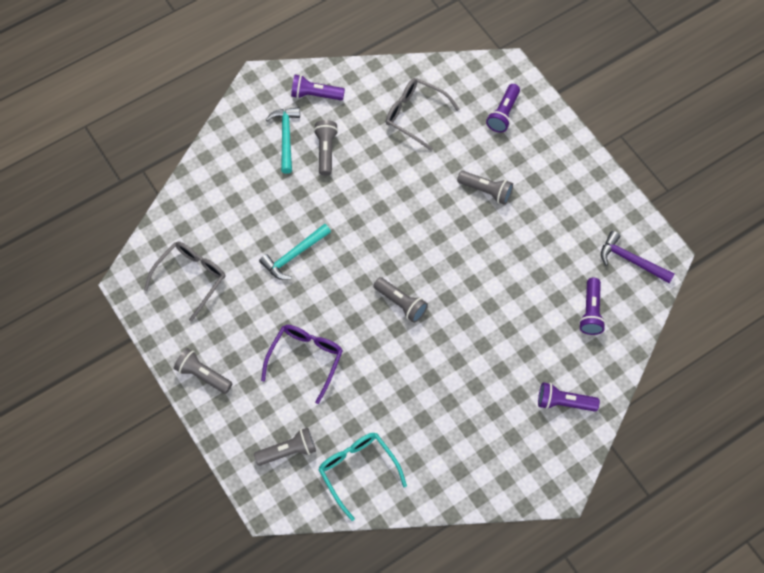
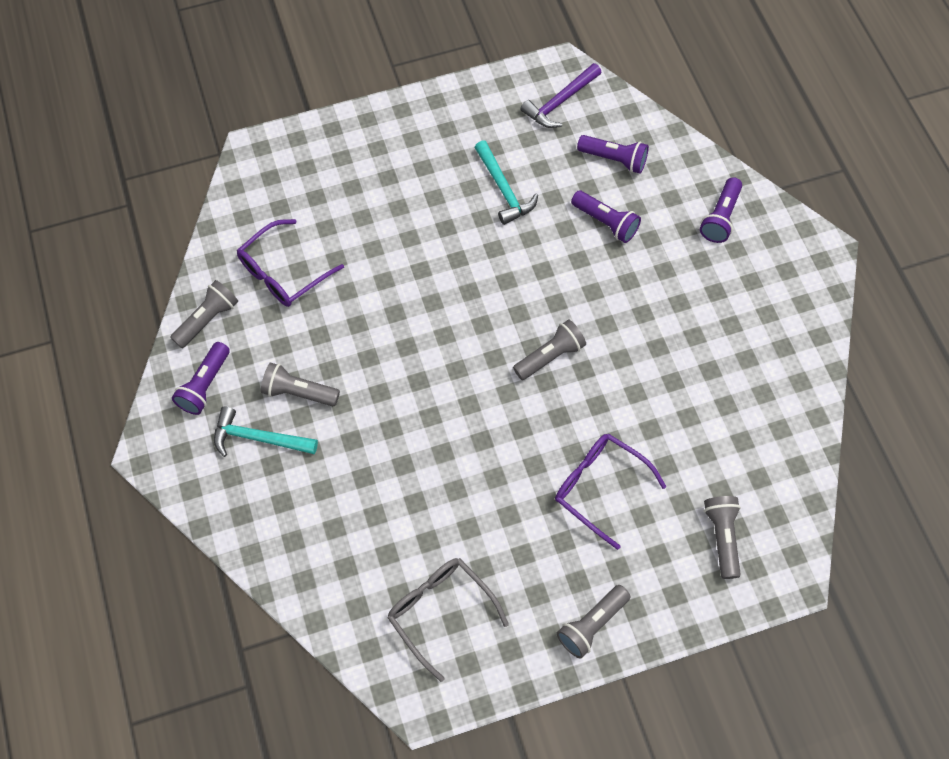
camera: 75 degrees left, 0 degrees up
(294, 255) = (445, 468): turquoise hammer -> turquoise hammer (504, 189)
(358, 471) = (763, 460): turquoise glasses -> none
(415, 115) = (283, 272): grey glasses -> purple glasses
(486, 191) = (422, 222): grey flashlight -> grey flashlight (207, 319)
(503, 113) = (318, 174): purple flashlight -> purple flashlight (605, 222)

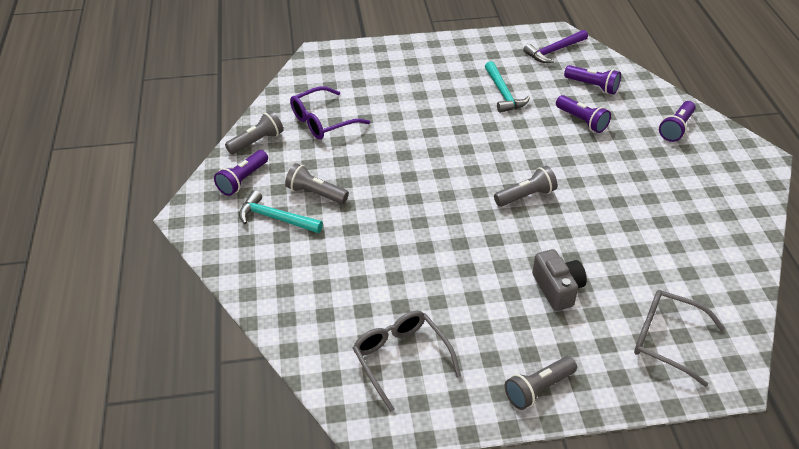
camera: 10 degrees right, 20 degrees down
(600, 487) = (557, 288): purple glasses -> grey camera
(722, 537) = (666, 340): grey flashlight -> grey glasses

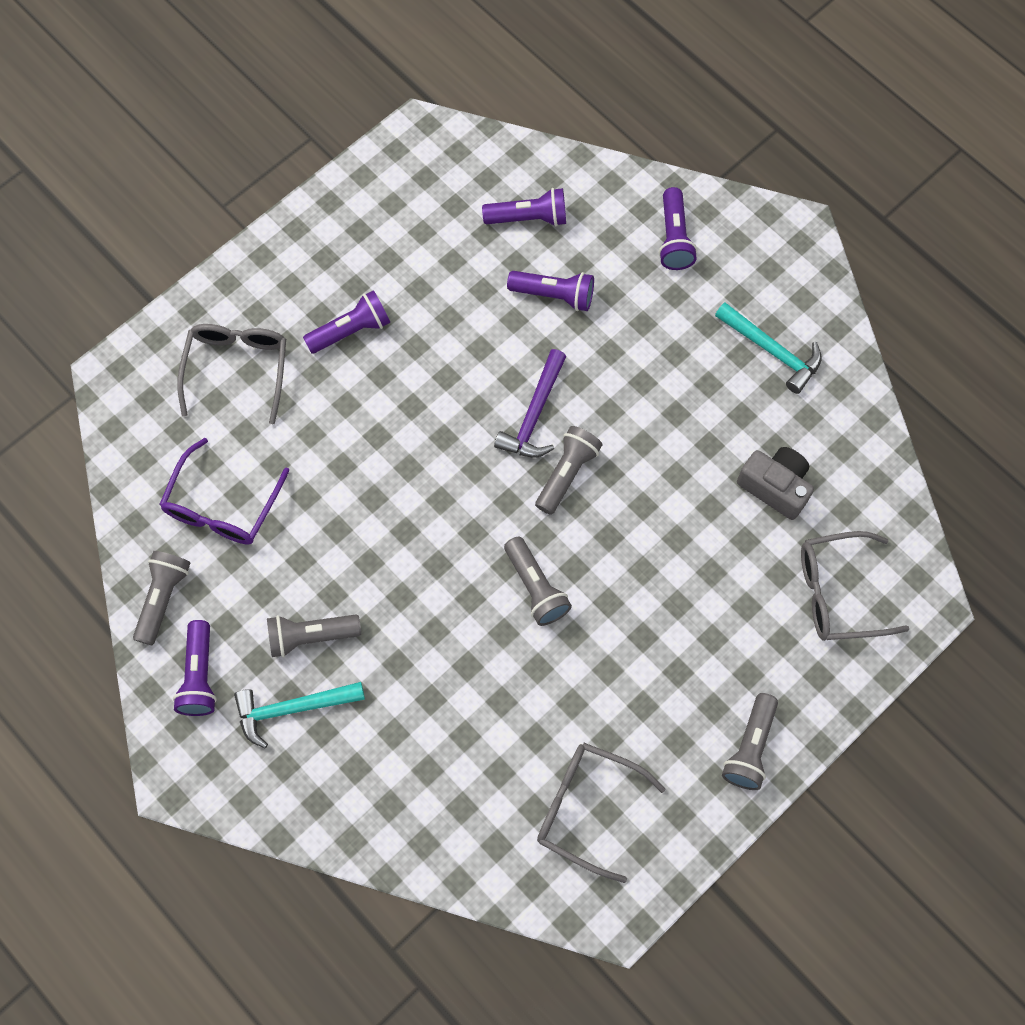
camera: 35 degrees left, 25 degrees up
(381, 76) = (237, 369): none -> grey glasses
(454, 87) = (351, 330): none -> purple flashlight
(462, 236) = (535, 587): none -> grey flashlight
(503, 93) = (424, 303): turquoise hammer -> turquoise hammer (772, 351)
(554, 51) = (437, 174): purple hammer -> purple hammer (534, 414)
(557, 288) = (688, 596): grey camera -> grey camera (775, 486)

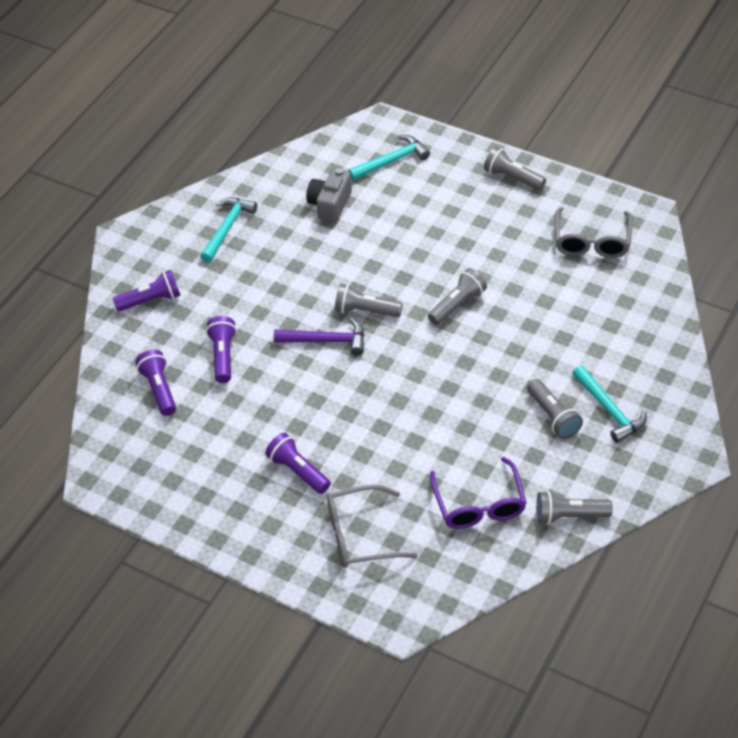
camera: 105 degrees left, 20 degrees down
(199, 675) = (614, 472): purple flashlight -> none
(222, 506) = (479, 504): purple glasses -> purple glasses turned 75 degrees clockwise
(750, 747) = (512, 178): grey flashlight -> grey flashlight turned 150 degrees counterclockwise
(838, 593) = (391, 161): grey glasses -> turquoise hammer

